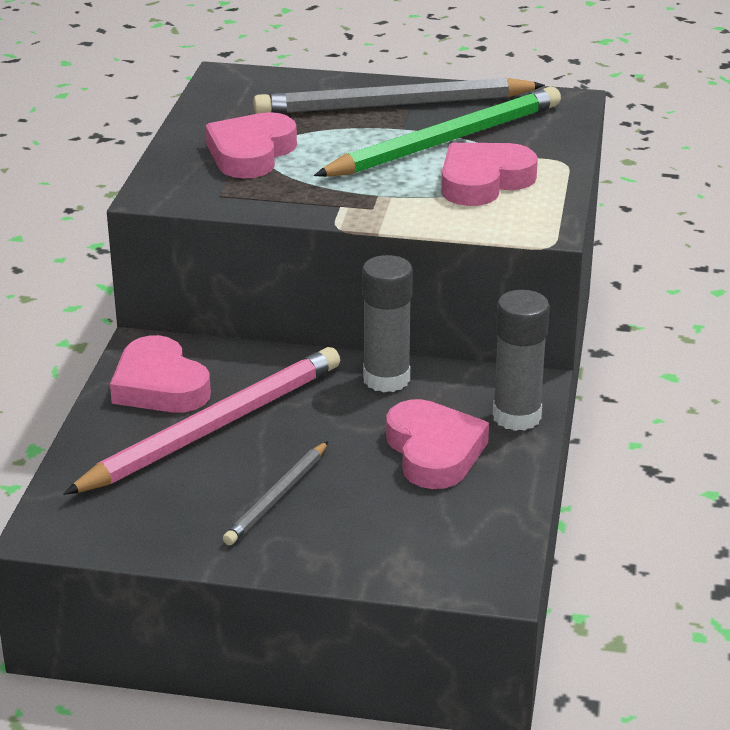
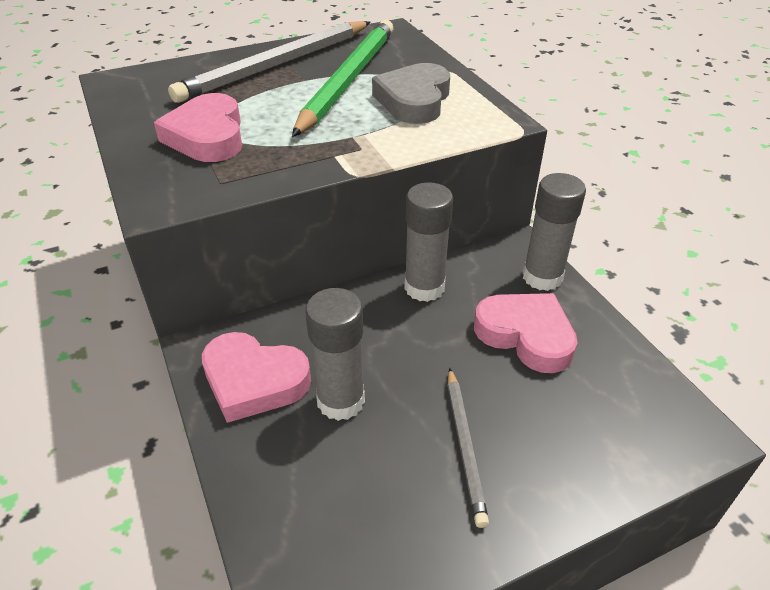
camera: 35 degrees left, 10 degrees up
(213, 427) = (340, 401): pink pencil -> grey glue stick
(483, 181) = (414, 100): pink heart -> grey heart

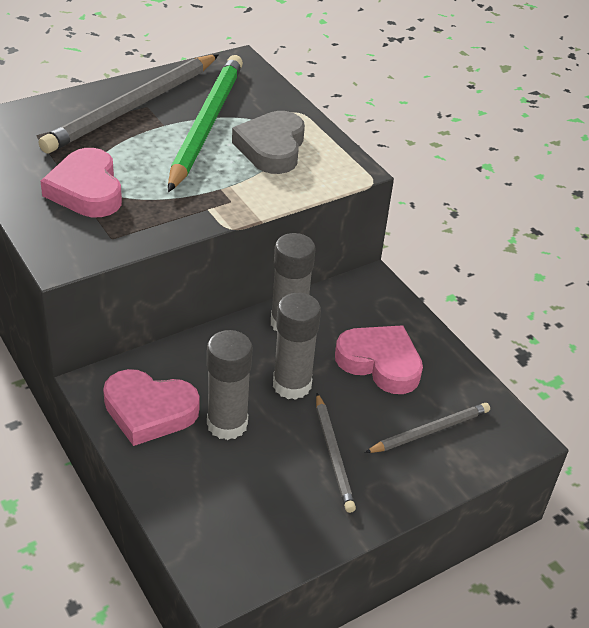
camera: 10 degrees left, 0 degrees up
(542, 277) = (393, 310): grey glue stick -> grey glue stick (292, 385)
(585, 421) = (430, 431): none -> grey pencil

